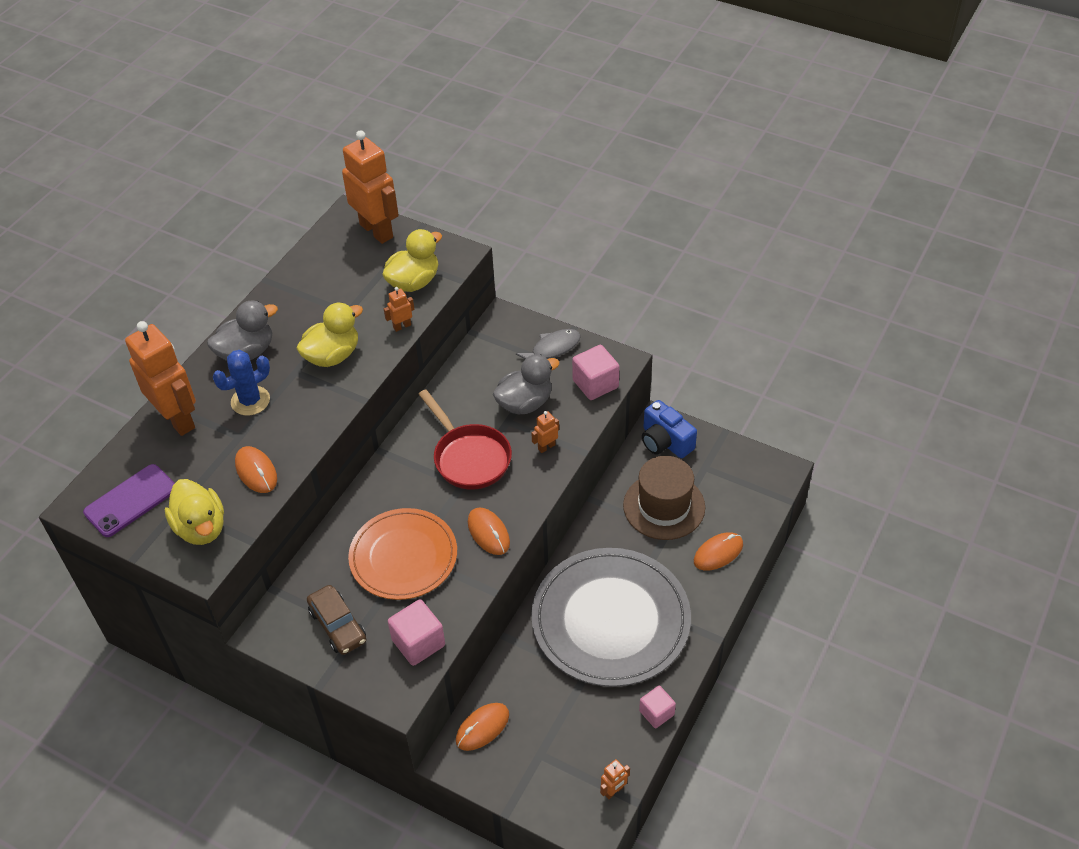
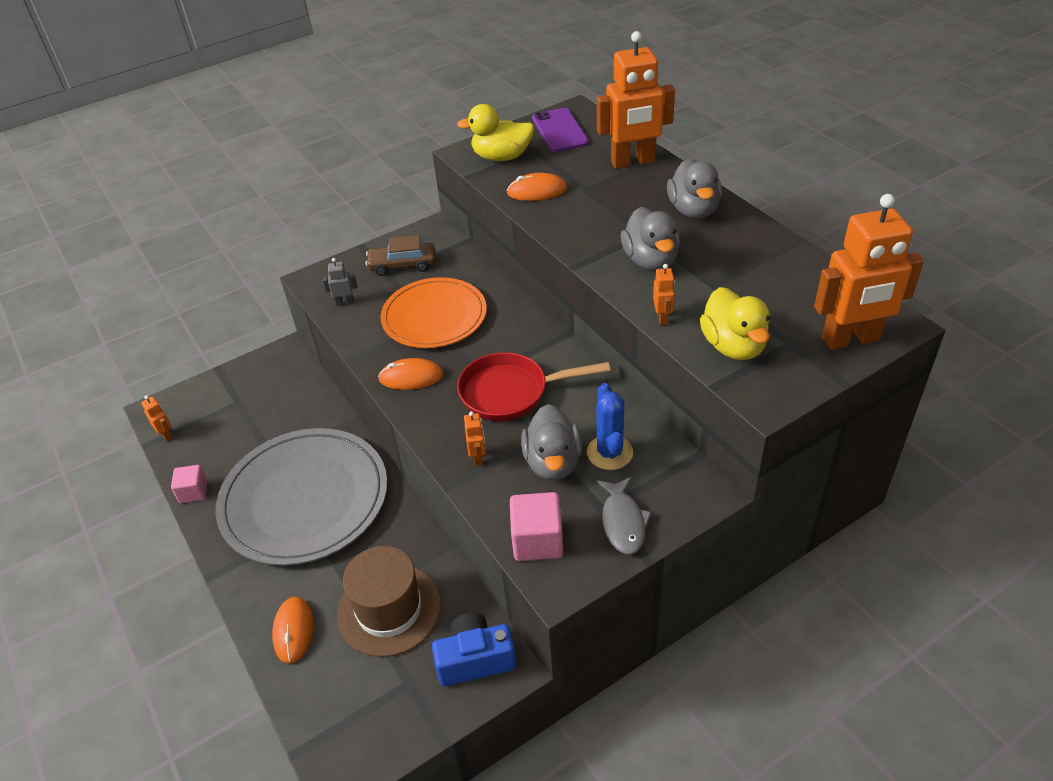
camera: 120 degrees right, 5 degrees down
(250, 401) = (625, 202): blue cactus -> blue cactus (609, 452)
(332, 355) = (650, 260): yellow duck -> grey duck
(418, 643) = (345, 303): pink cube -> grey robot
(482, 727) = (292, 377): orange mouse -> none
(614, 791) = (166, 435): orange robot -> orange robot turned 150 degrees clockwise

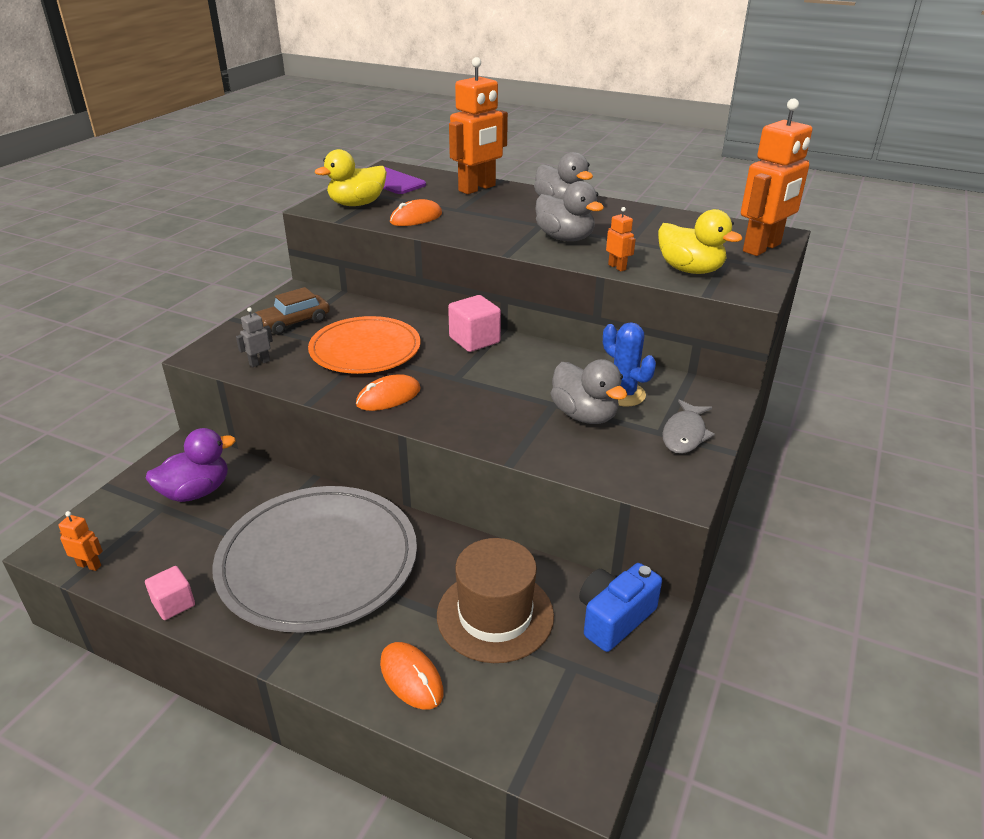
camera: 35 degrees left, 10 degrees down
(268, 398) = (196, 492): none -> purple duck
(478, 457) = (515, 433): orange robot -> none
(511, 392) = (495, 380): red pan -> none
(537, 540) = (631, 471): pink cube -> pink cube (474, 340)
(623, 522) = (685, 434): grey fish -> grey fish turned 60 degrees clockwise

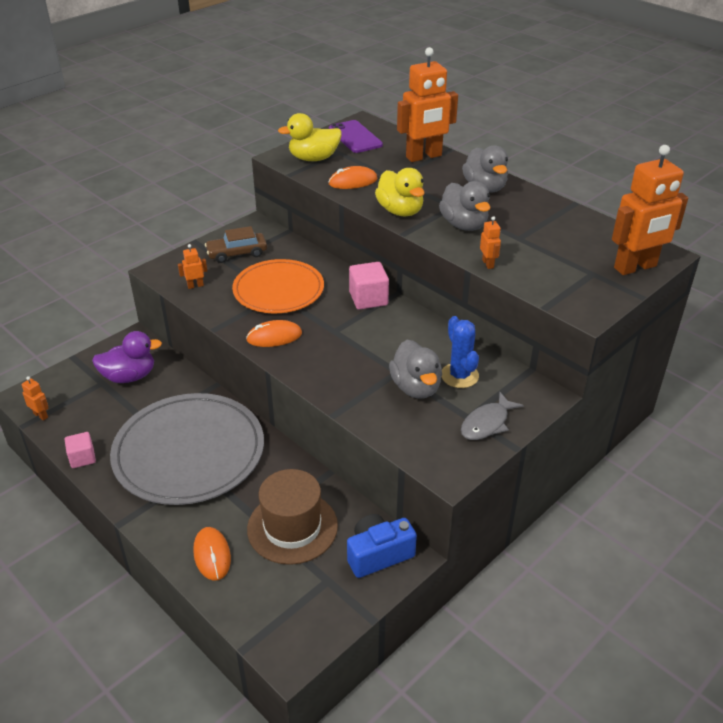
camera: 20 degrees right, 5 degrees up
(259, 362) = (195, 285): grey robot -> orange robot
(690, 270) = (550, 279): yellow duck -> yellow duck (400, 211)

